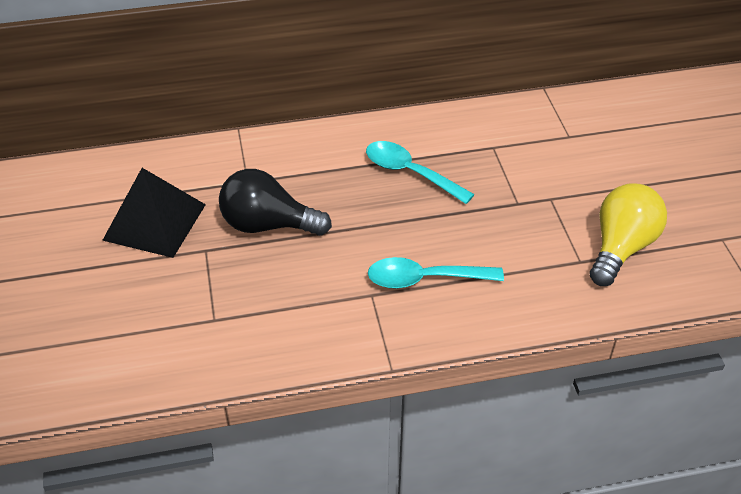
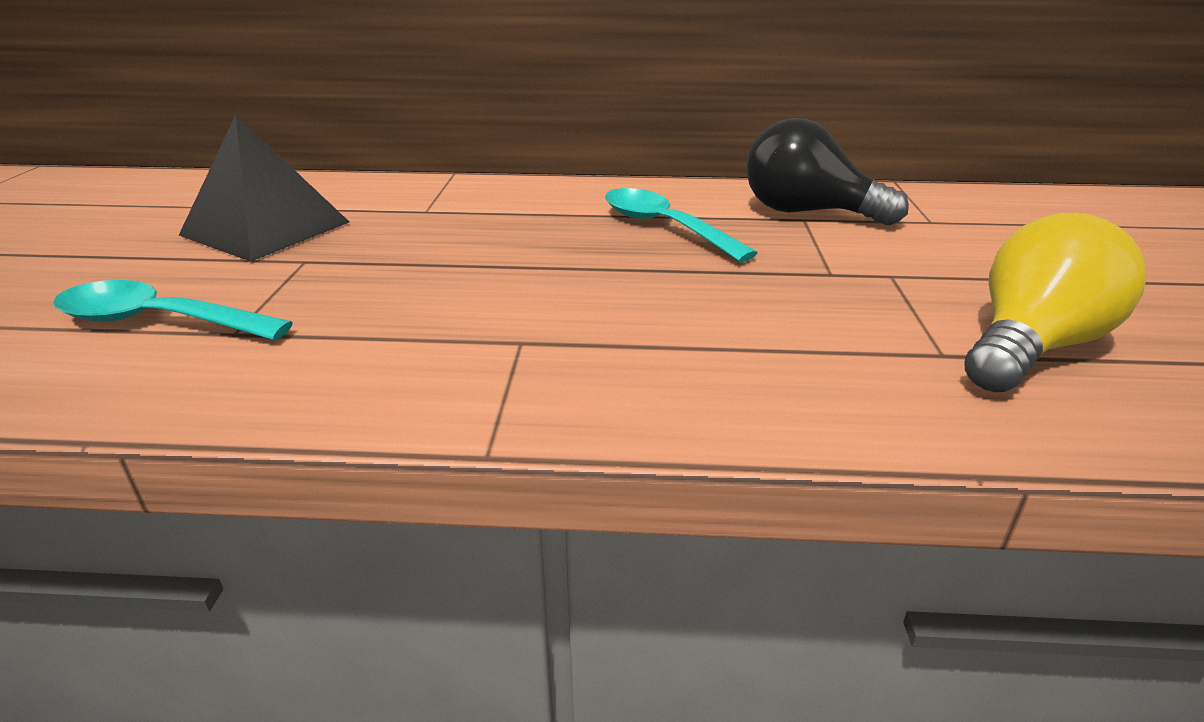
camera: 15 degrees right, 15 degrees down
(268, 225) = (417, 248): black light bulb -> black light bulb (807, 212)
(425, 279) = (628, 335): turquoise spoon -> turquoise spoon (158, 321)

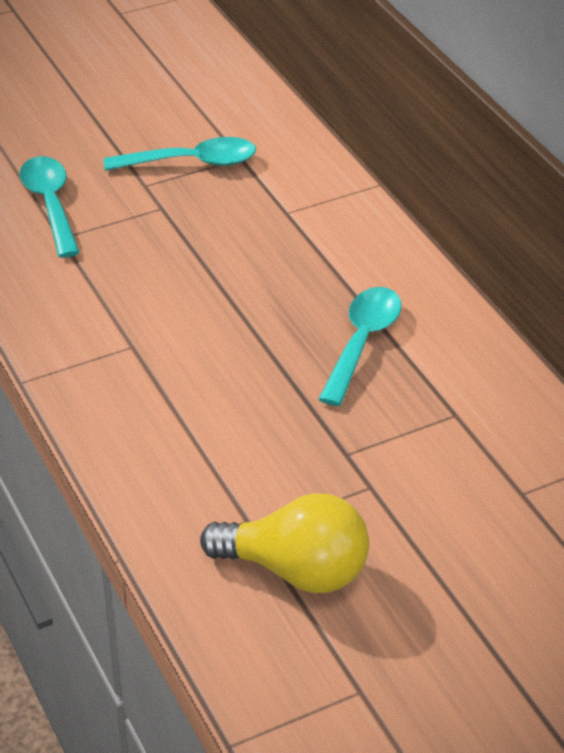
camera: 60 degrees right, 10 degrees up
(266, 228) = (192, 162): black pyramid -> turquoise spoon
(807, 212) = (471, 412): black light bulb -> none

